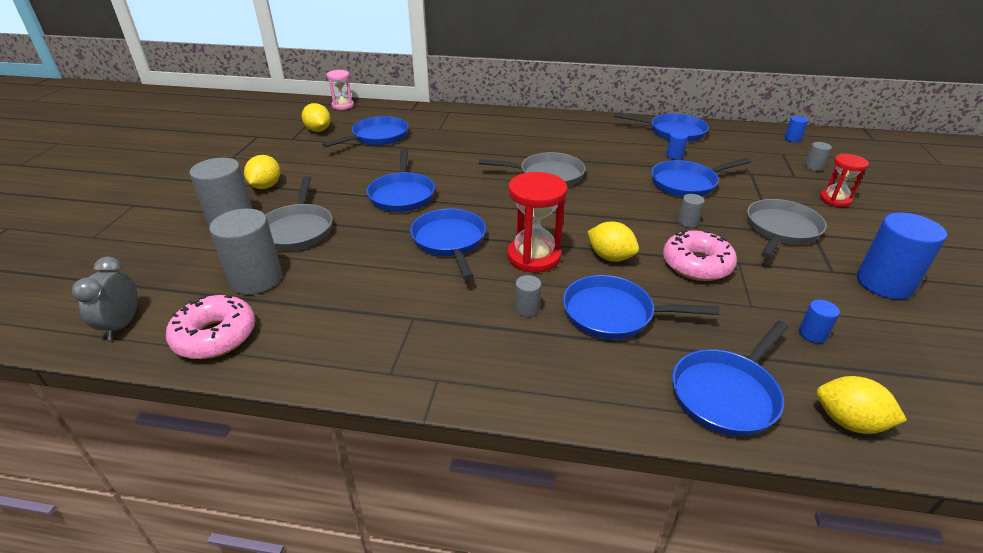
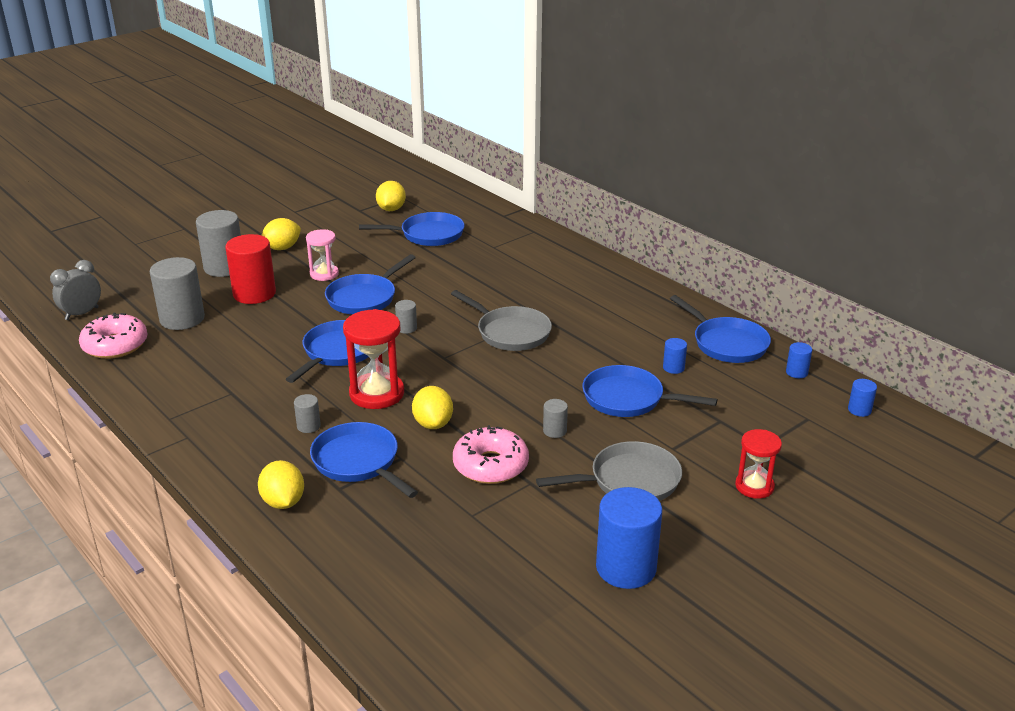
camera: 40 degrees right, 5 degrees down
(298, 229) = (254, 294): grey pan -> red cylinder
(343, 105) = (448, 190): pink hourglass -> pink hourglass (324, 274)
(727, 393) = (337, 550): blue pan -> none
(812, 334) = (476, 559): blue cylinder -> blue cylinder (796, 372)
(813, 167) = (811, 447): grey cylinder -> grey cylinder (406, 328)
(848, 422) = (383, 614): yellow lemon -> yellow lemon (283, 502)

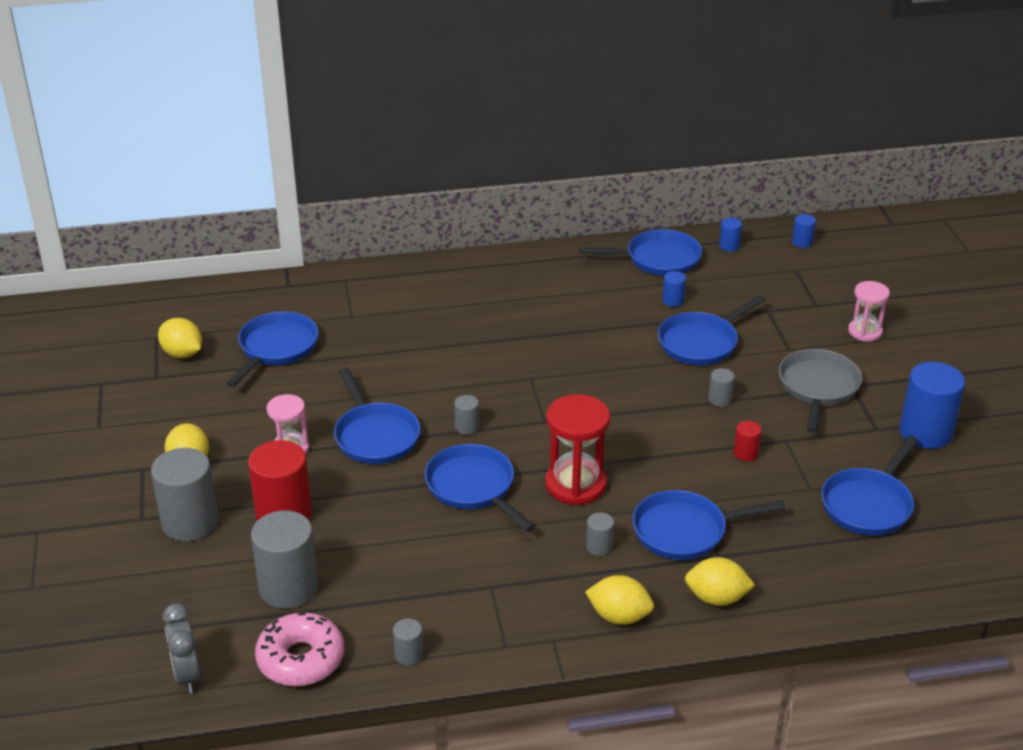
camera: 60 degrees left, 5 degrees up
(139, 383) = (409, 655): none -> grey cylinder
(433, 424) = (656, 465): yellow lemon -> yellow lemon (619, 616)
(477, 557) = (869, 504): none -> blue pan
(490, 465) = (745, 453): pink donut -> red cylinder
(510, 332) = (534, 366): grey pan -> none
(754, 486) = (865, 332): red hourglass -> pink hourglass

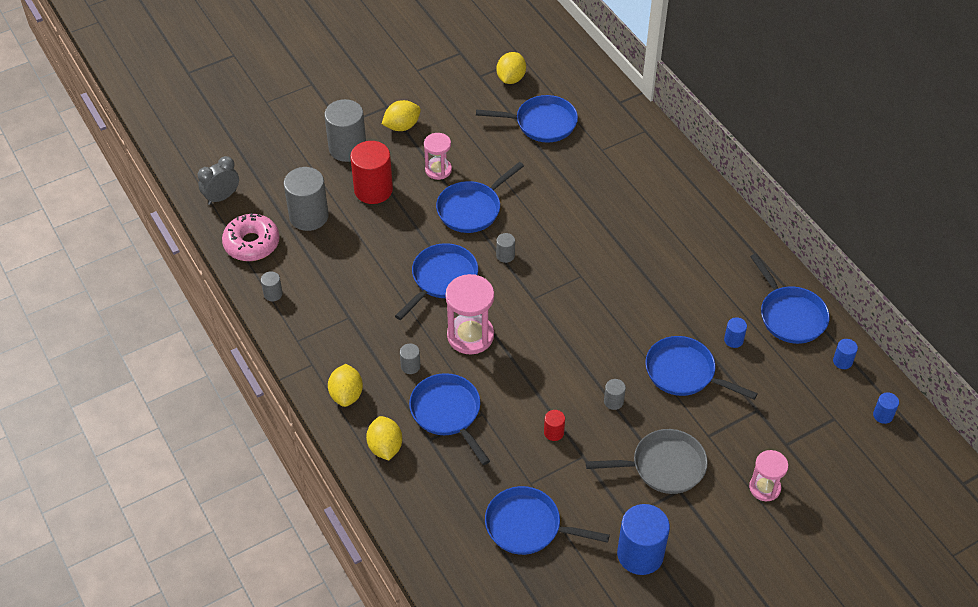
camera: 70 degrees right, 15 degrees up
(576, 484) = (470, 336): red hourglass -> pink hourglass

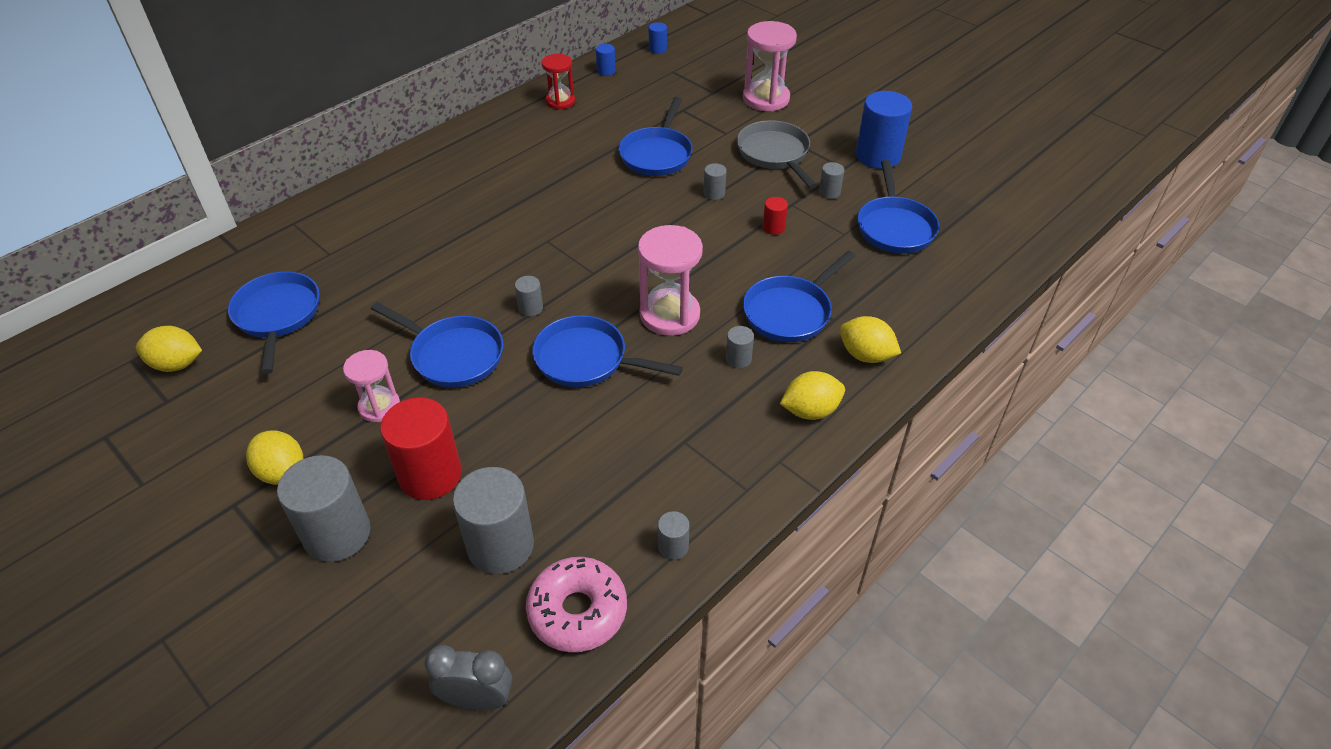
camera: 105 degrees left, 5 degrees down
(222, 197) = (477, 699): grey clock -> grey clock turned 150 degrees clockwise
(385, 447) = (865, 355): yellow lemon -> yellow lemon turned 60 degrees clockwise
(592, 491) = (829, 192): none -> grey cylinder
(733, 340) = (603, 130): blue cylinder -> none
(764, 488) = (766, 99): pink hourglass -> pink hourglass, size x1.61
(790, 315) = (560, 101): blue pan -> red hourglass

